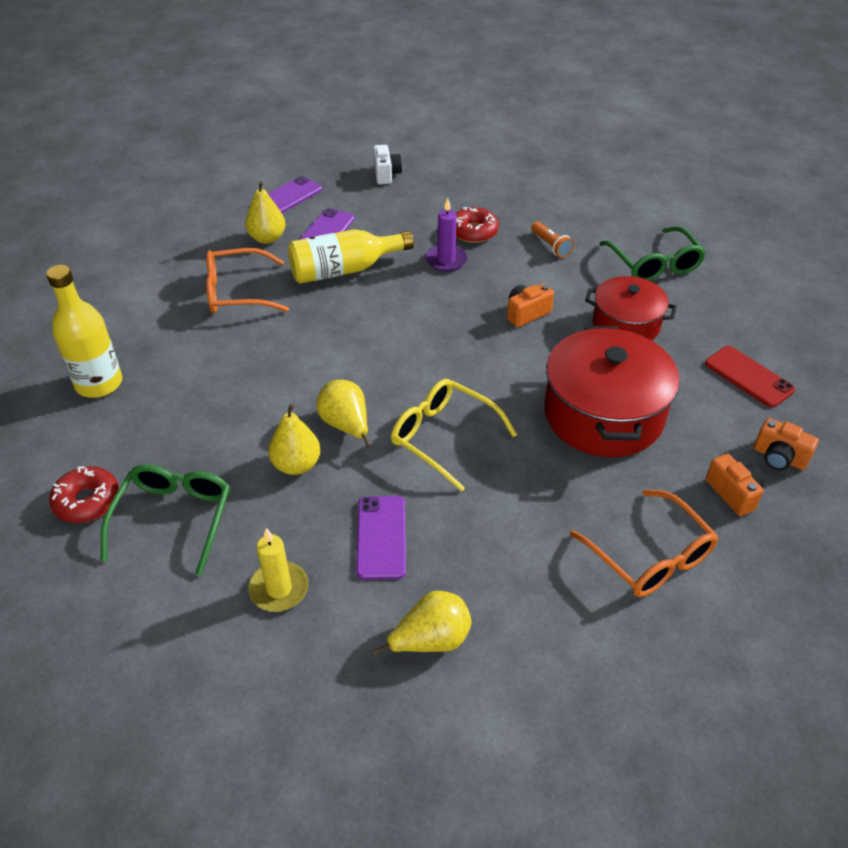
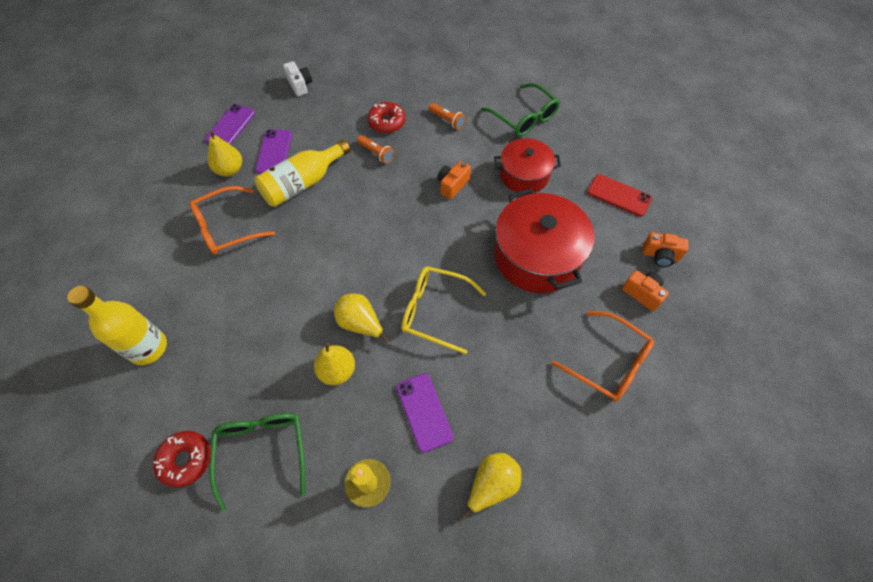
camera: 20 degrees left, 15 degrees up
(446, 260) = (376, 153): purple candle -> orange flashlight

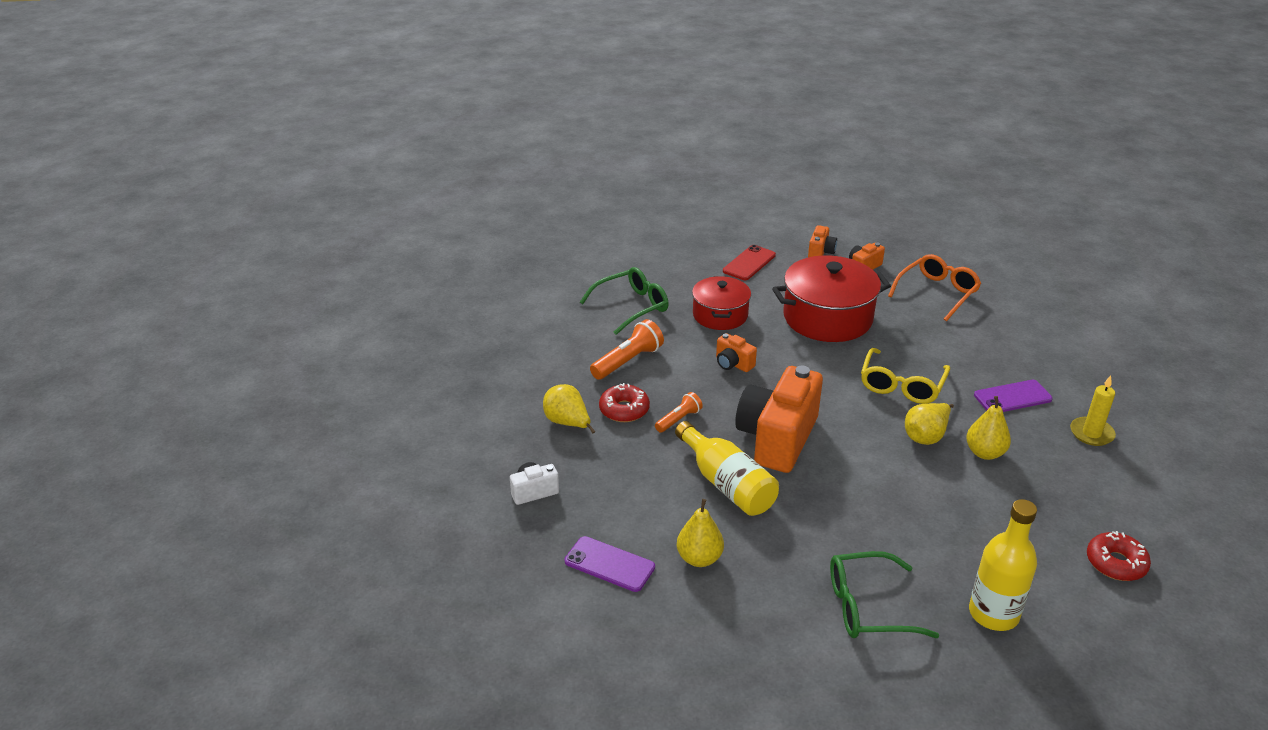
camera: 85 degrees left, 25 degrees down
(225, 228) = (804, 555): orange glasses -> none
(262, 450) = (1085, 505): green glasses -> green glasses (866, 607)
(274, 152) = (667, 514): purple phone -> none
(355, 214) = (777, 439): none -> orange camera
(447, 120) = (628, 361): orange flashlight -> orange flashlight, size x1.62
(492, 484) = (1067, 363): yellow pear -> yellow pear (567, 423)

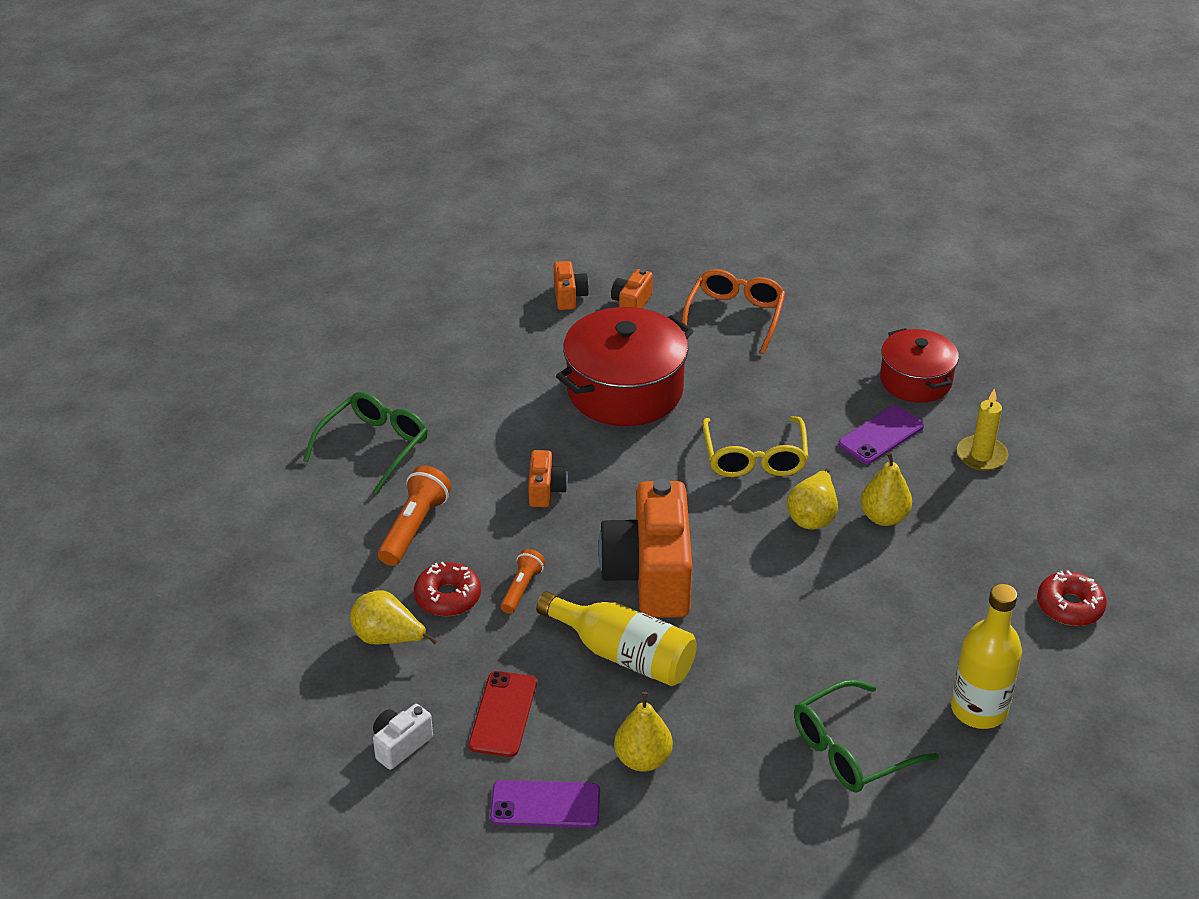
camera: 25 degrees left, 5 degrees up
(720, 315) = (493, 425): red pot -> red pot (915, 380)
(733, 364) = (545, 490): orange camera -> orange camera turned 105 degrees counterclockwise
(749, 263) = (489, 338): red phone -> red phone (503, 714)

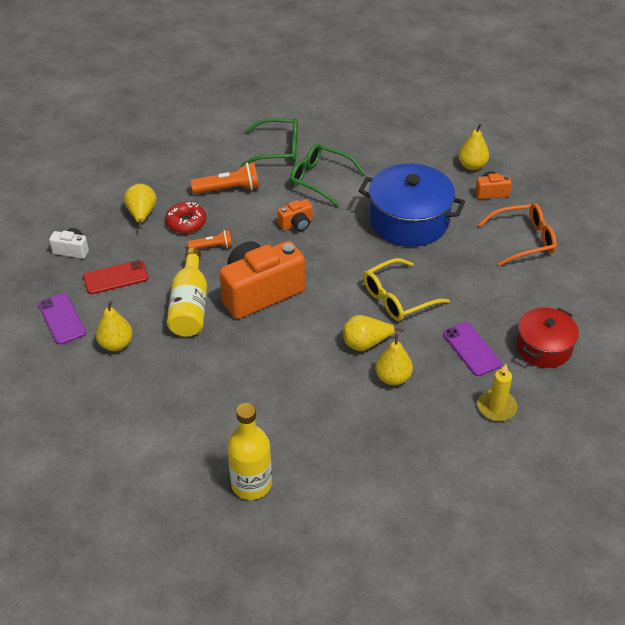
camera: 60 degrees right, 5 degrees up
(569, 296) = (472, 165): orange camera -> yellow pear
(625, 390) = (409, 221): red pot -> blue pot
(850, 750) = (177, 432): green glasses -> green glasses (319, 179)
(881, 435) = (471, 349): purple phone -> purple phone turned 45 degrees clockwise
(1069, 606) = (382, 504): red donut -> none

